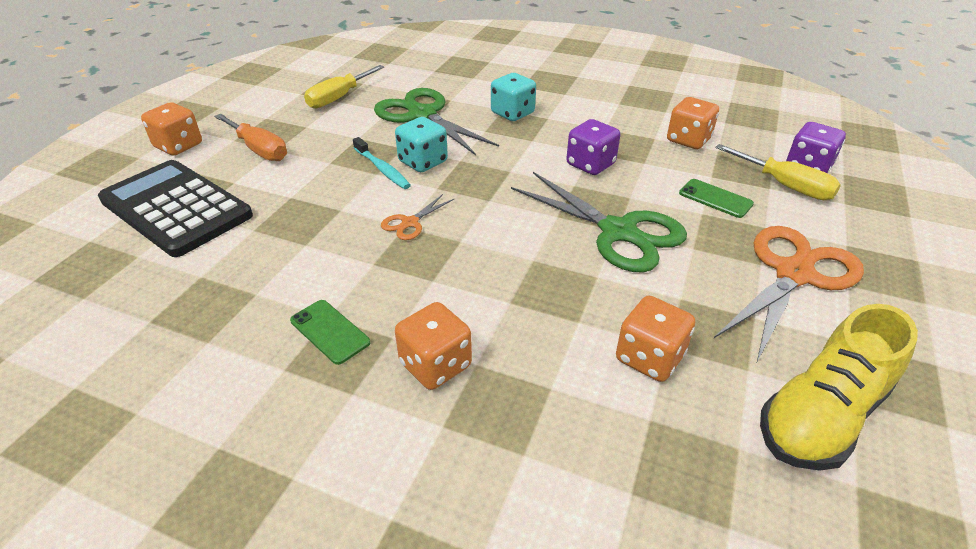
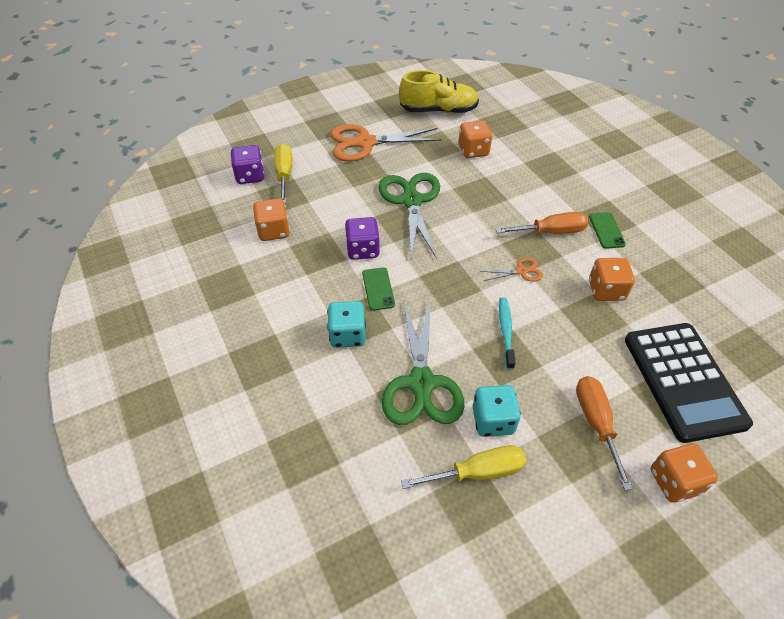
camera: 140 degrees left, 10 degrees up
(409, 286) = (551, 232): none -> orange screwdriver
(423, 162) = (470, 321): turquoise dice -> turquoise dice (493, 420)
(435, 365) = (565, 192): orange dice -> orange dice (606, 290)
(715, 198) = (332, 189): green phone -> green phone (378, 289)

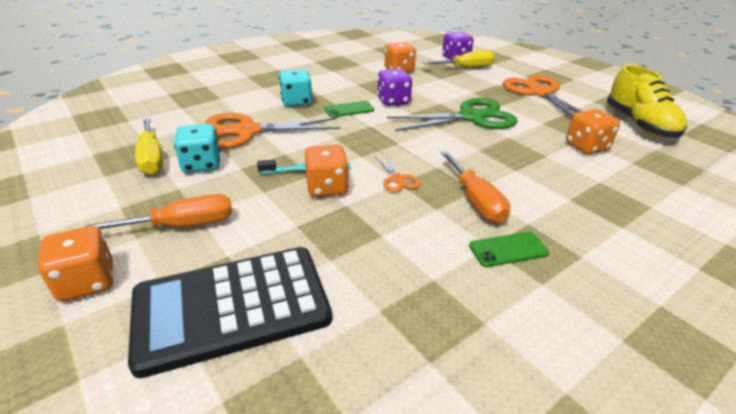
camera: 80 degrees right, 15 degrees down
(421, 383) = (247, 131): green scissors -> orange scissors
(606, 290) = (386, 243): orange dice -> orange dice (327, 187)

